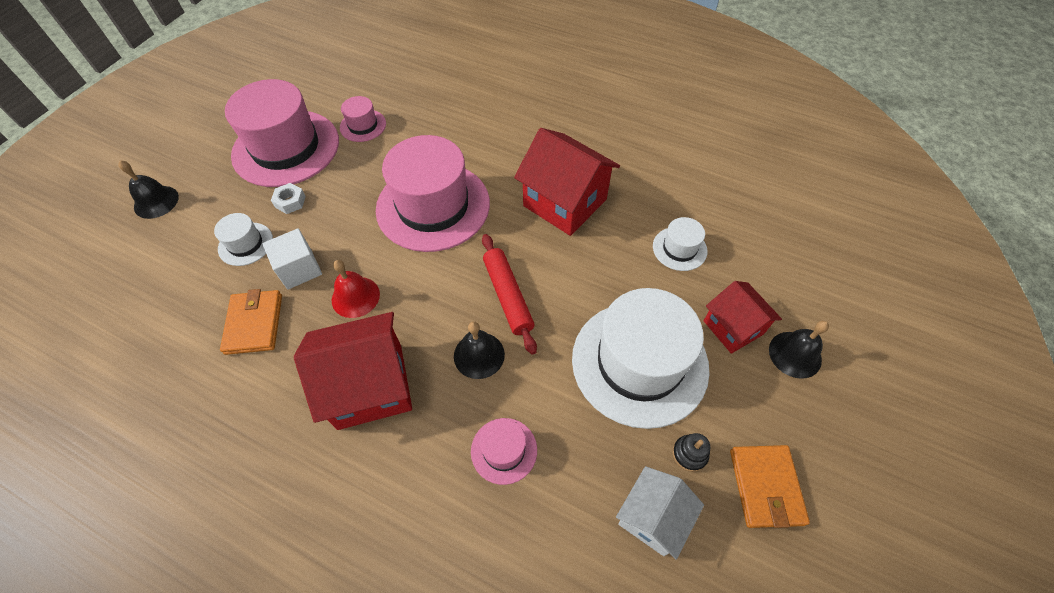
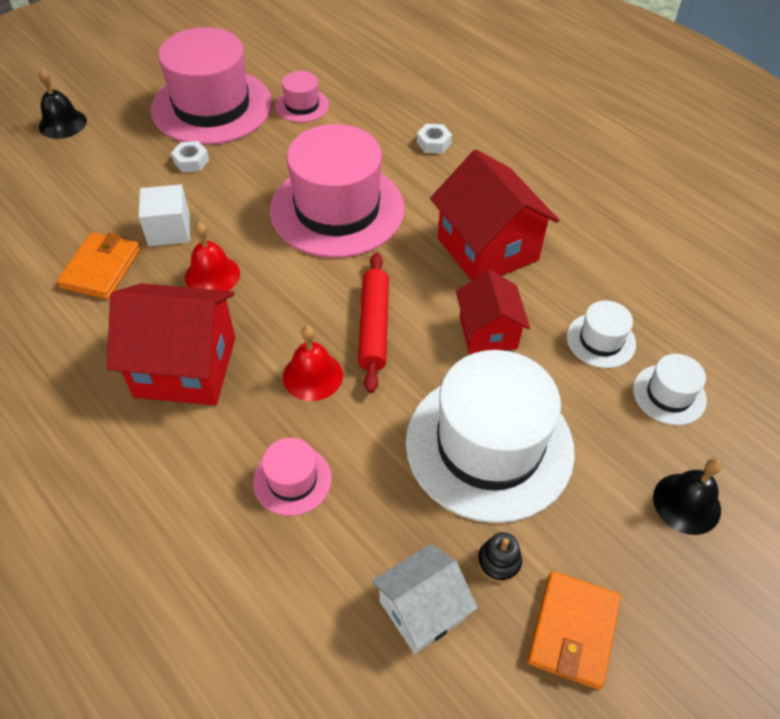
camera: 20 degrees right, 5 degrees down
(245, 244) = (128, 189): white hat -> white hat (669, 394)
(479, 355) = (312, 375): black bell -> red bell
(484, 127) = (433, 143): none -> white nut
(733, 327) = (623, 447): red house -> red house (488, 332)

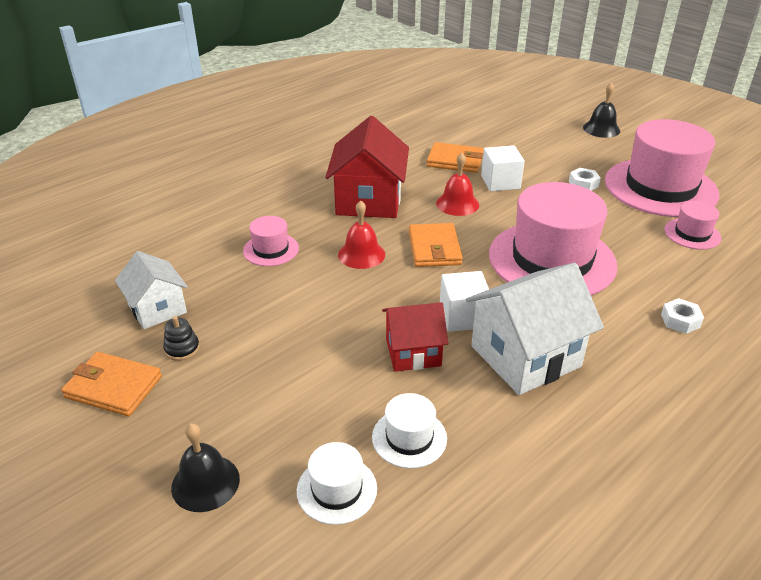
camera: 90 degrees right, 15 degrees down
(307, 304) = (434, 248): none -> orange wallet
(373, 326) = (413, 283): red rolling pin -> none
(431, 288) = (463, 316): none -> white cube
(487, 249) = (525, 356): red house -> white house
(489, 445) = (288, 348): white hat -> none

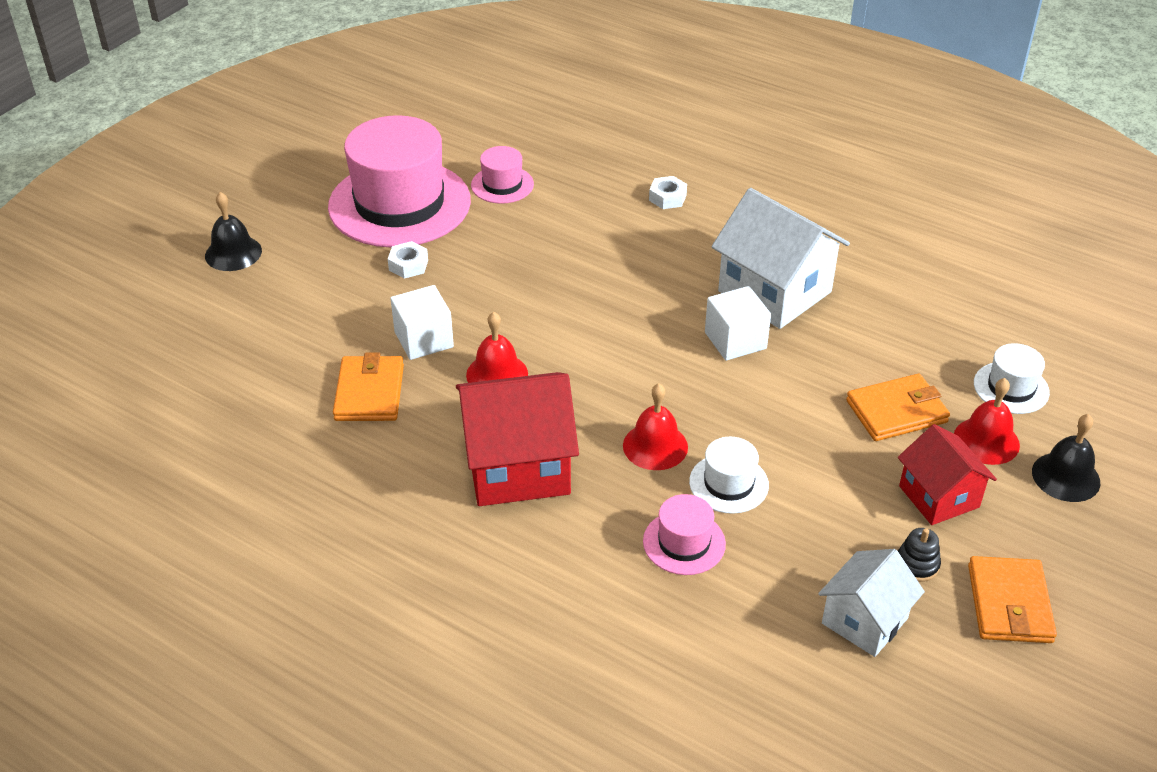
camera: 105 degrees left, 5 degrees up
(278, 440) = (986, 440): none -> red bell
(409, 438) = (925, 353): white hat -> white hat (728, 483)
(413, 352) = (812, 369): red house -> red house (939, 497)
(434, 248) = (613, 381): orange wallet -> orange wallet (896, 411)
(552, 259) = (597, 283): pink hat -> none

